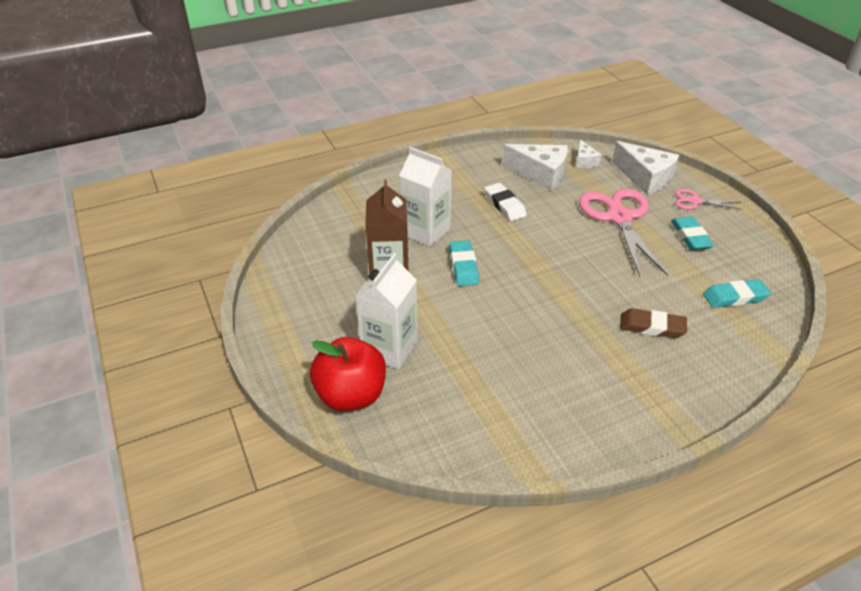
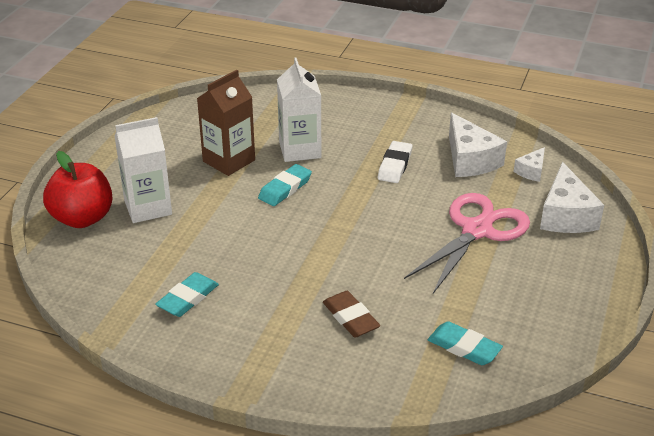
camera: 45 degrees right, 5 degrees down
(690, 236) = (516, 282): turquoise eraser -> turquoise eraser (188, 298)
(695, 201) = (578, 260): pink scissors -> none

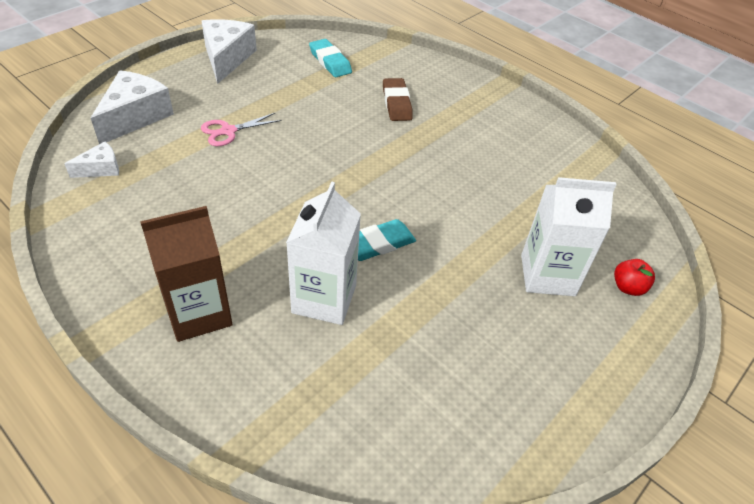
camera: 160 degrees left, 10 degrees up
(82, 218) = (628, 287): red apple -> red apple, size x0.46
(188, 298) = (525, 160): turquoise eraser -> none
(229, 161) = (425, 315): brown carton -> brown carton (199, 313)
(394, 165) = (232, 229): white eraser -> none
(470, 160) = (143, 206): white cheese -> white cheese (227, 58)
(477, 230) = (228, 131): pink scissors -> pink scissors, size x0.49

